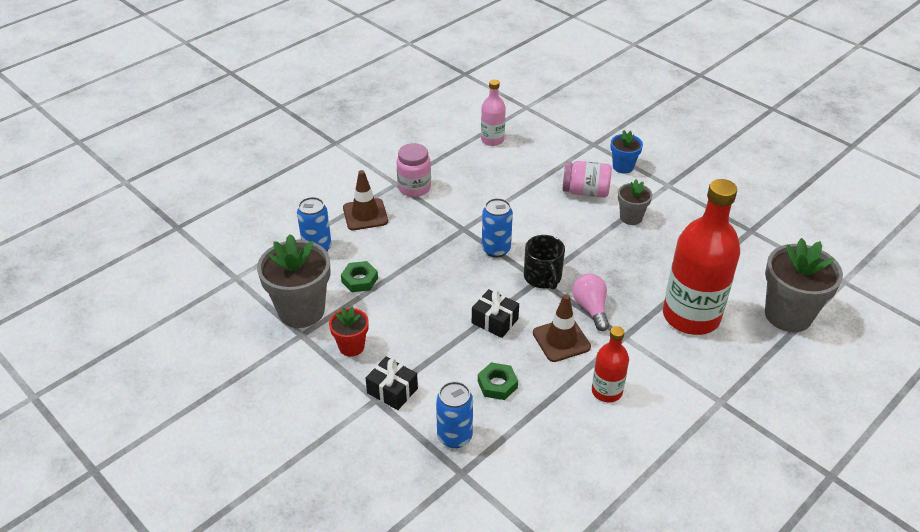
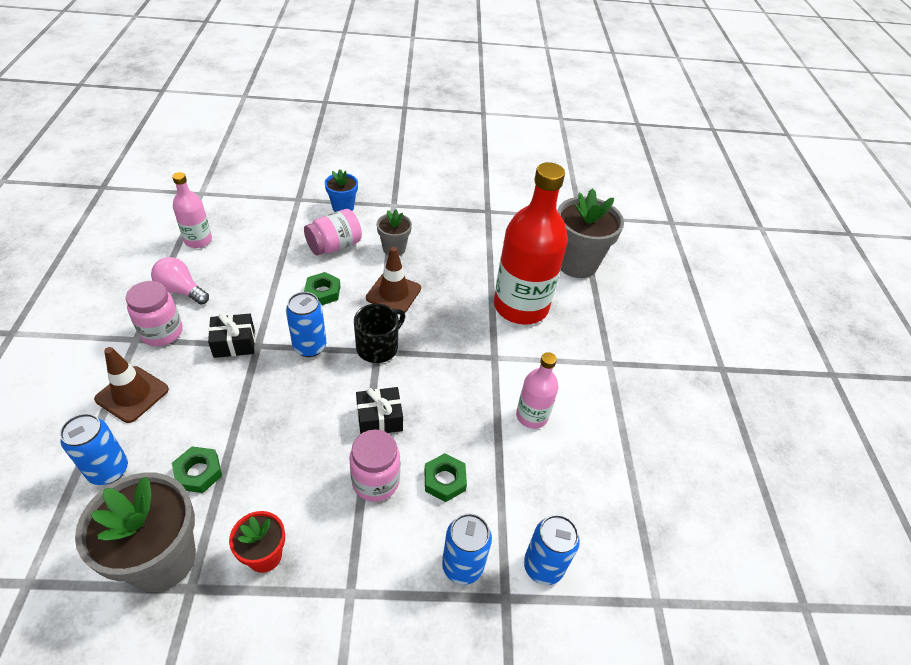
camera: 50 degrees left, 5 degrees up
(392, 391) = (357, 569): black gift -> black gift (234, 343)
(453, 354) = (375, 481): none -> pink jar
(505, 477) = (543, 566): none -> blue can
(542, 219) = (323, 292): none -> green nut
(543, 277) = (378, 347): black mug -> black mug turned 75 degrees counterclockwise
(561, 340) = (452, 396): brown traffic cone -> brown traffic cone (393, 293)
(590, 308) = (445, 350): pink light bulb -> pink light bulb (181, 290)
(607, 391) = (532, 416): red bottle -> pink bottle

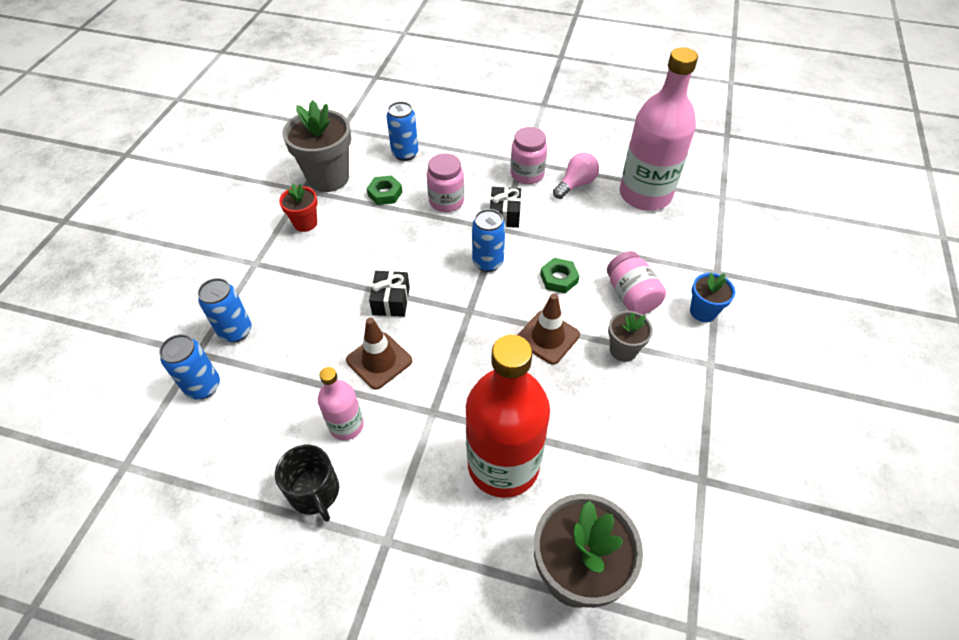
camera: 110 degrees right, 5 degrees up
(132, 394) = (467, 161): brown traffic cone -> brown traffic cone (379, 360)
(198, 240) = (645, 195): pink bottle -> pink bottle, size x1.99
(375, 481) = (332, 289): pink jar -> pink jar (446, 201)
(378, 347) = (474, 312): black mug -> black mug (315, 492)
(444, 480) = (311, 335): green nut -> none

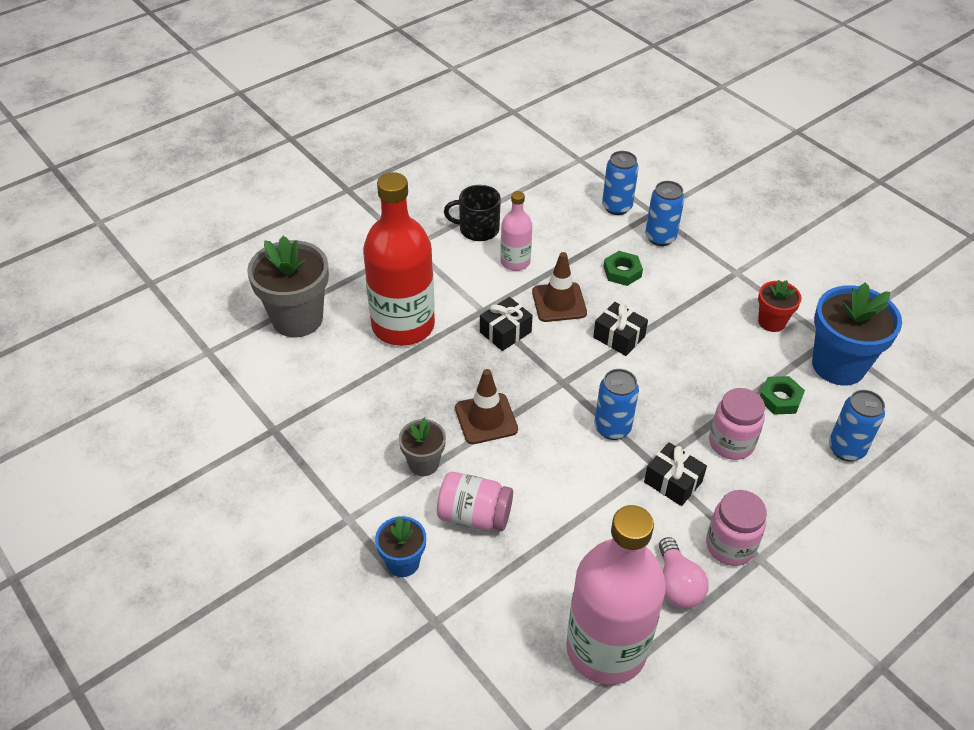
camera: 125 degrees right, 5 degrees down
(328, 178) = (838, 365): grey flower pot -> blue flower pot
(446, 378) = (505, 332): none -> black gift
(559, 278) = (545, 471): green nut -> green nut (622, 272)

